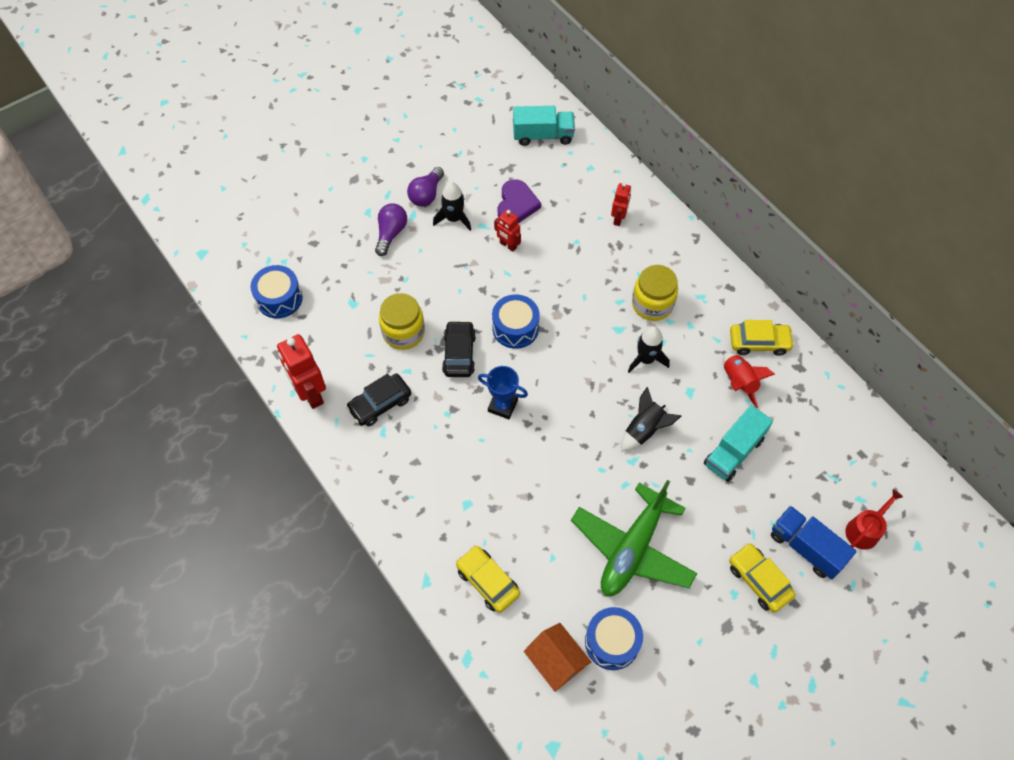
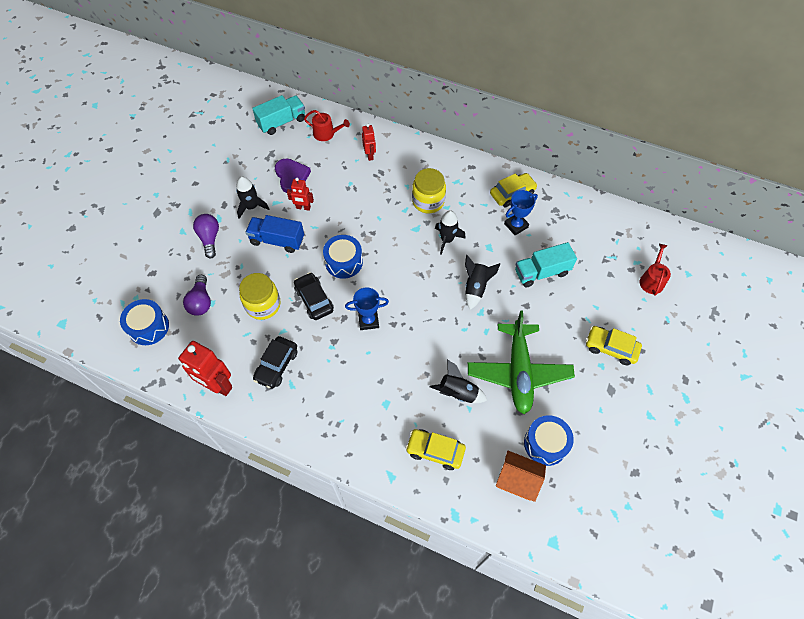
camera: 30 degrees left, 0 degrees up
(426, 194) = (220, 199): purple light bulb -> purple light bulb (201, 302)
(550, 534) = (458, 393): none -> black rocket
(584, 171) = (326, 134): none -> red watering can
(733, 452) = (541, 272): turquoise truck -> turquoise truck turned 60 degrees clockwise
(738, 382) = (516, 225): red rocket -> blue trophy
(806, 548) = (625, 311): blue truck -> blue truck (277, 240)

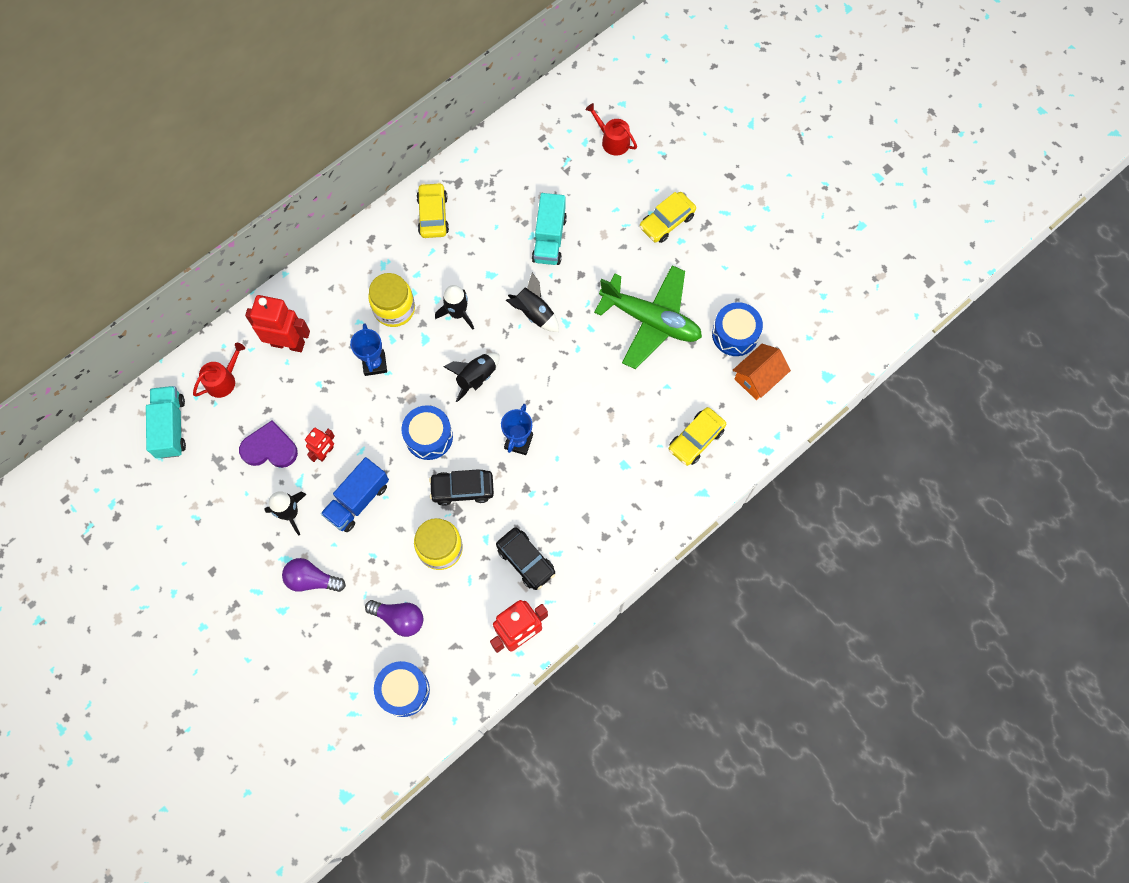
camera: 65 degrees left, 10 degrees up
(370, 155) = (288, 343): red robot -> red robot, size x1.76
(458, 393) = (645, 389): black rocket -> black rocket (476, 378)
(516, 225) = (477, 233): blue trophy -> blue trophy (374, 364)

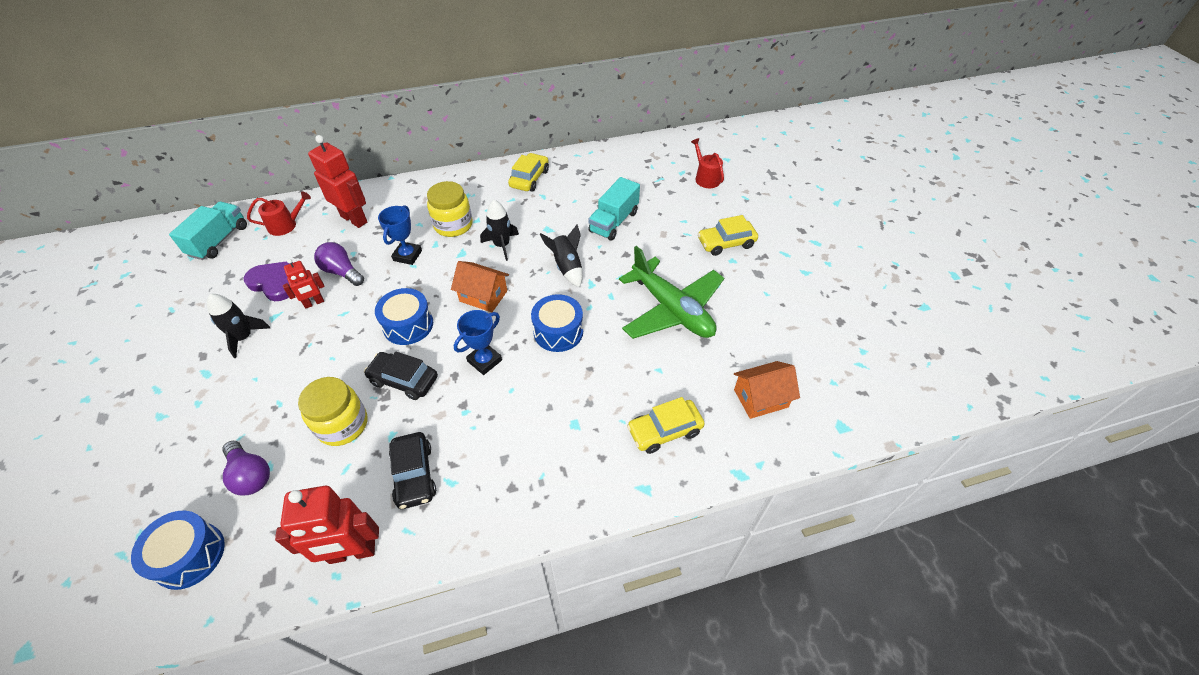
camera: 25 degrees right, 20 degrees down
(312, 580) = (209, 401): purple light bulb -> purple light bulb (342, 272)
(358, 500) = (307, 351): blue truck -> none
(476, 378) = (483, 296): black rocket -> orange house
(735, 334) = (752, 351): blue drum -> blue drum (558, 331)

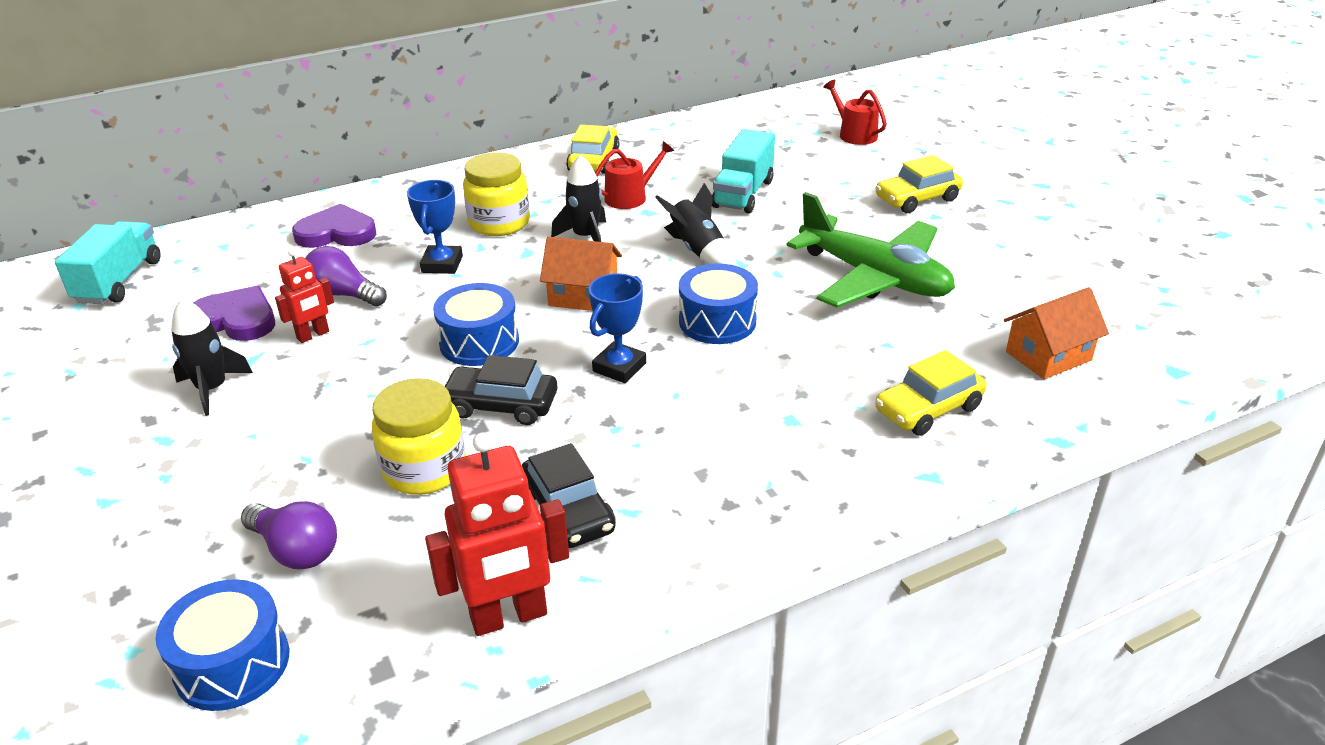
camera: 10 degrees left, 15 degrees down
(286, 225) = (225, 251): red watering can -> red watering can (630, 197)
(354, 219) = (336, 233): red robot -> purple heart

